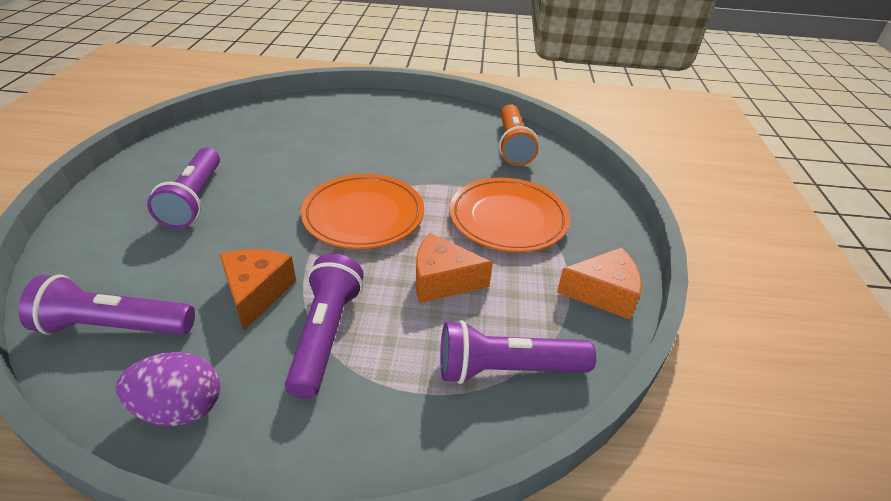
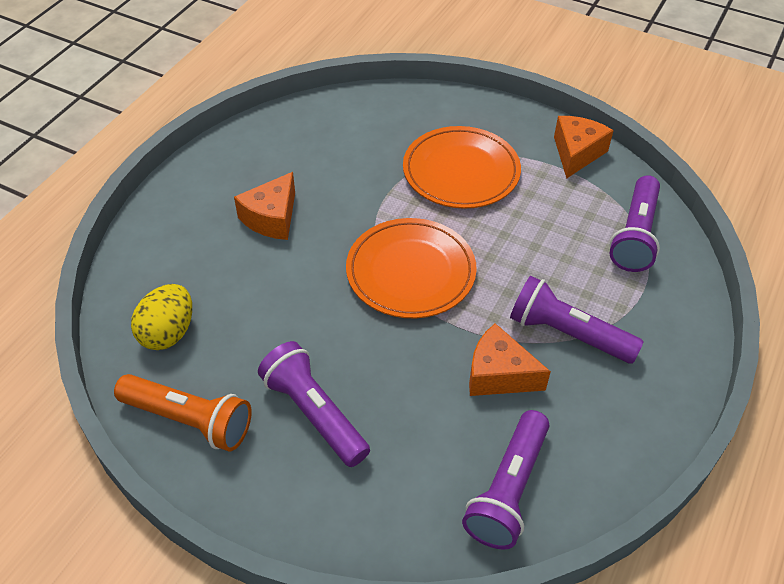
camera: 65 degrees left, 10 degrees up
(180, 408) = (620, 441): purple egg -> none
(194, 199) = (314, 413): purple flashlight -> purple flashlight turned 150 degrees counterclockwise
(258, 126) = (168, 333): none -> yellow egg
(442, 281) = (528, 242): orange cheese -> orange cheese (272, 218)
(512, 145) = (340, 124): orange flashlight -> orange flashlight (189, 420)

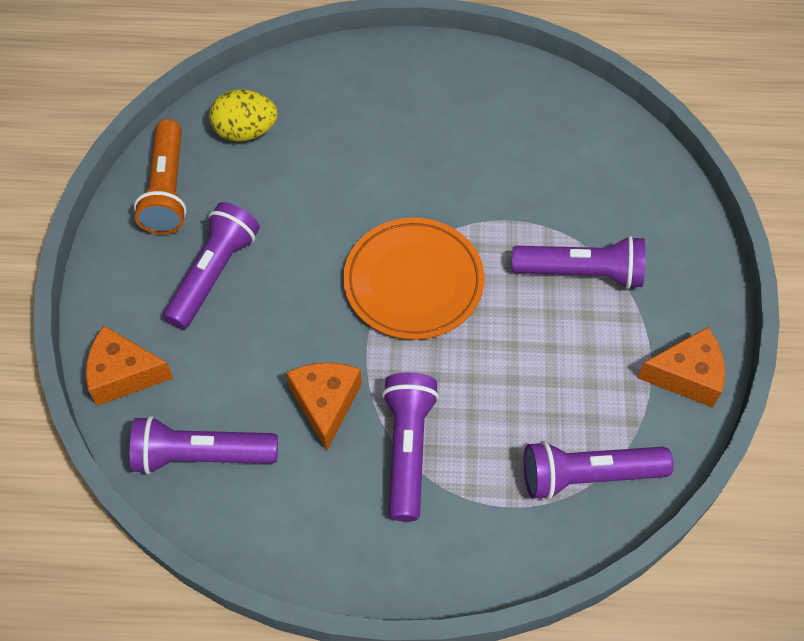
camera: 65 degrees right, 10 degrees up
(272, 218) = (417, 142): orange cheese -> orange cheese (124, 374)
(461, 172) = (581, 272): orange plate -> purple flashlight

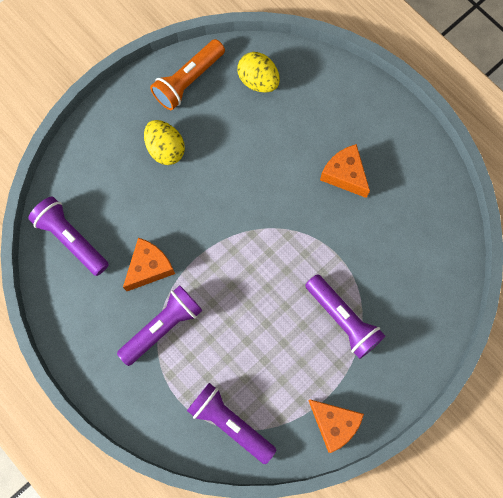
camera: 45 degrees right, 15 degrees up
(124, 374) = (77, 165): orange cheese -> orange cheese (344, 175)
(214, 273) = (165, 149): purple flashlight -> yellow egg
(413, 282) = (254, 244): orange plate -> none

